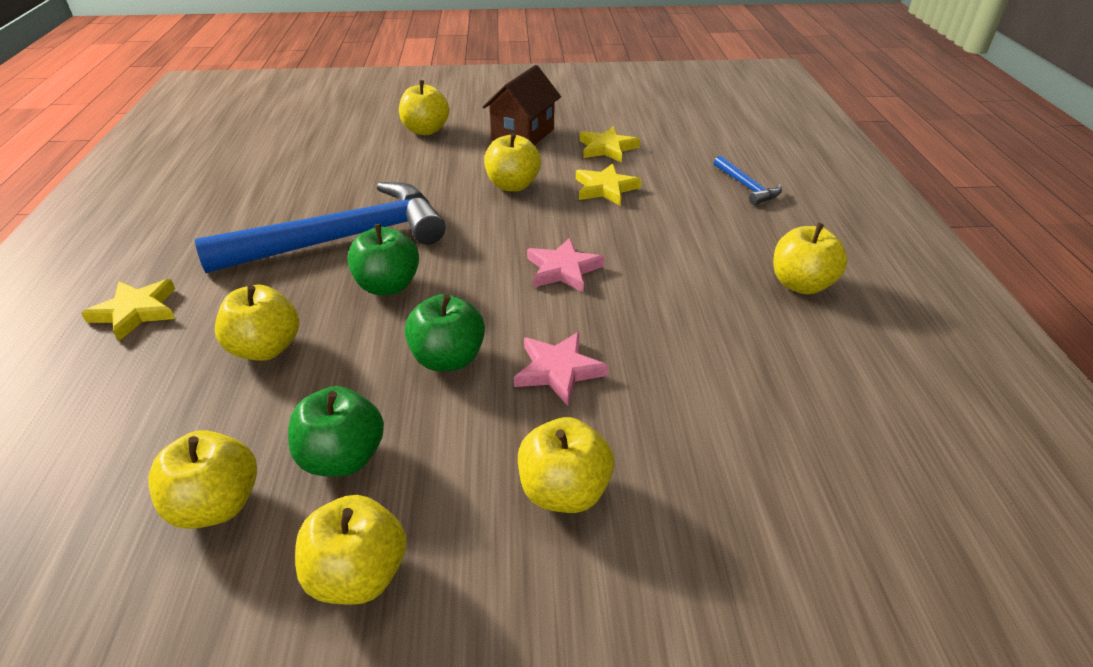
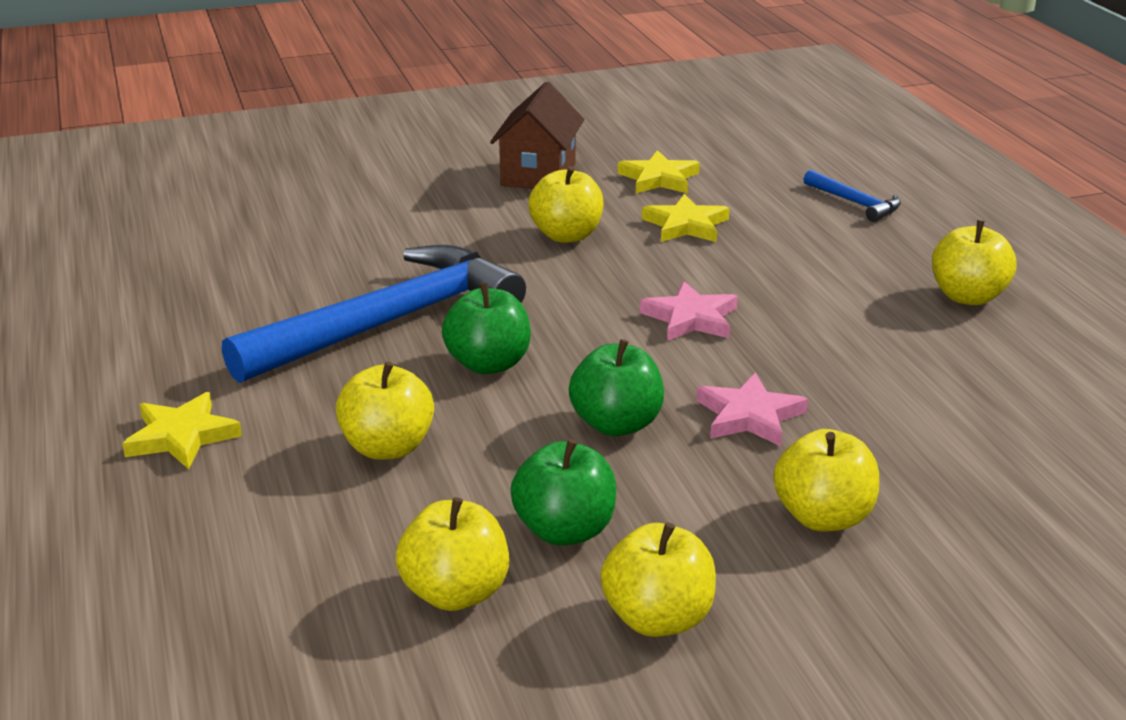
camera: 15 degrees left, 10 degrees down
(426, 130) = (401, 183): yellow apple -> none

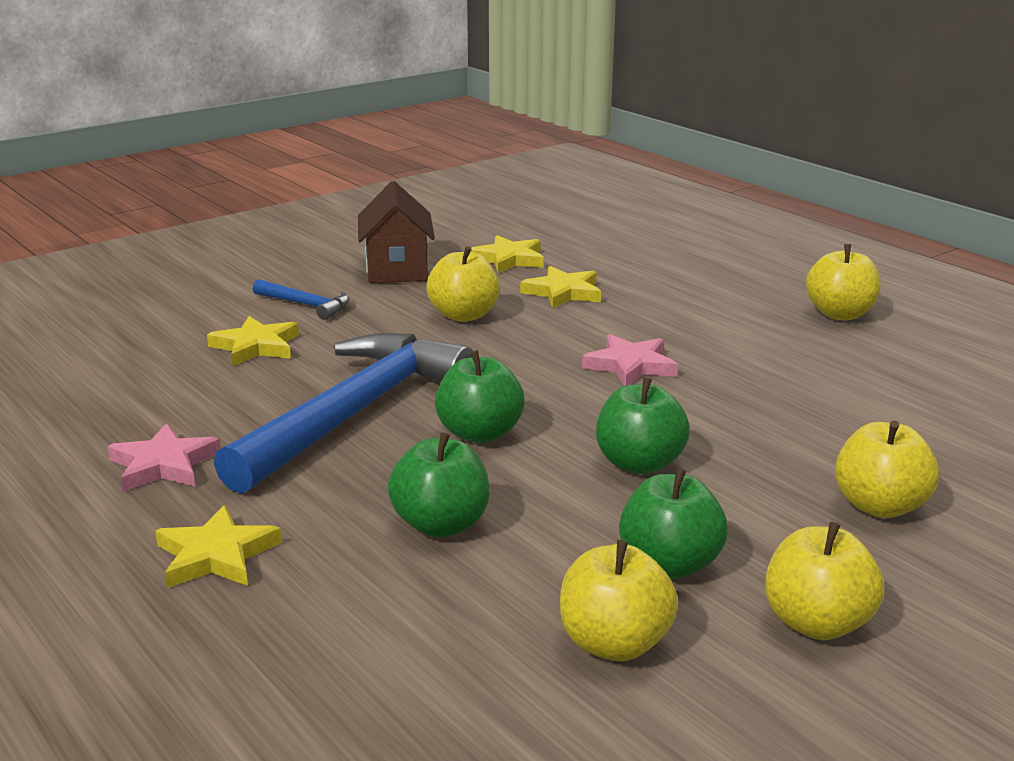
camera: 20 degrees left, 5 degrees down
(350, 238) = (256, 346): none -> yellow star
(387, 447) = (441, 524): yellow apple -> green apple
(749, 416) = (748, 436): pink star -> pink star (164, 465)
(855, 203) = (690, 257): blue hammer -> blue hammer (306, 305)

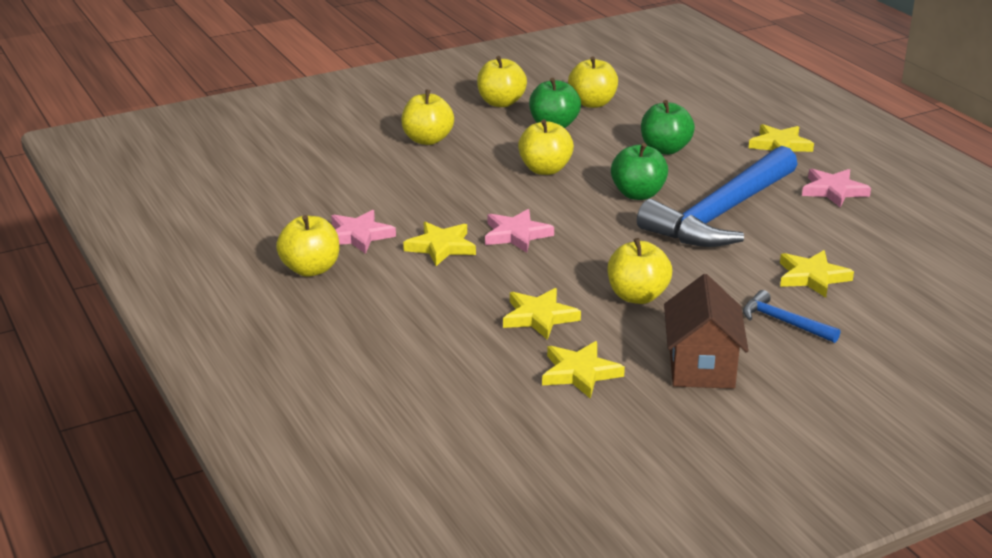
camera: 170 degrees left, 5 degrees up
(639, 464) = (545, 169): green apple -> yellow apple
(714, 345) = (441, 247): none -> yellow star
(826, 350) = (358, 235): none -> pink star

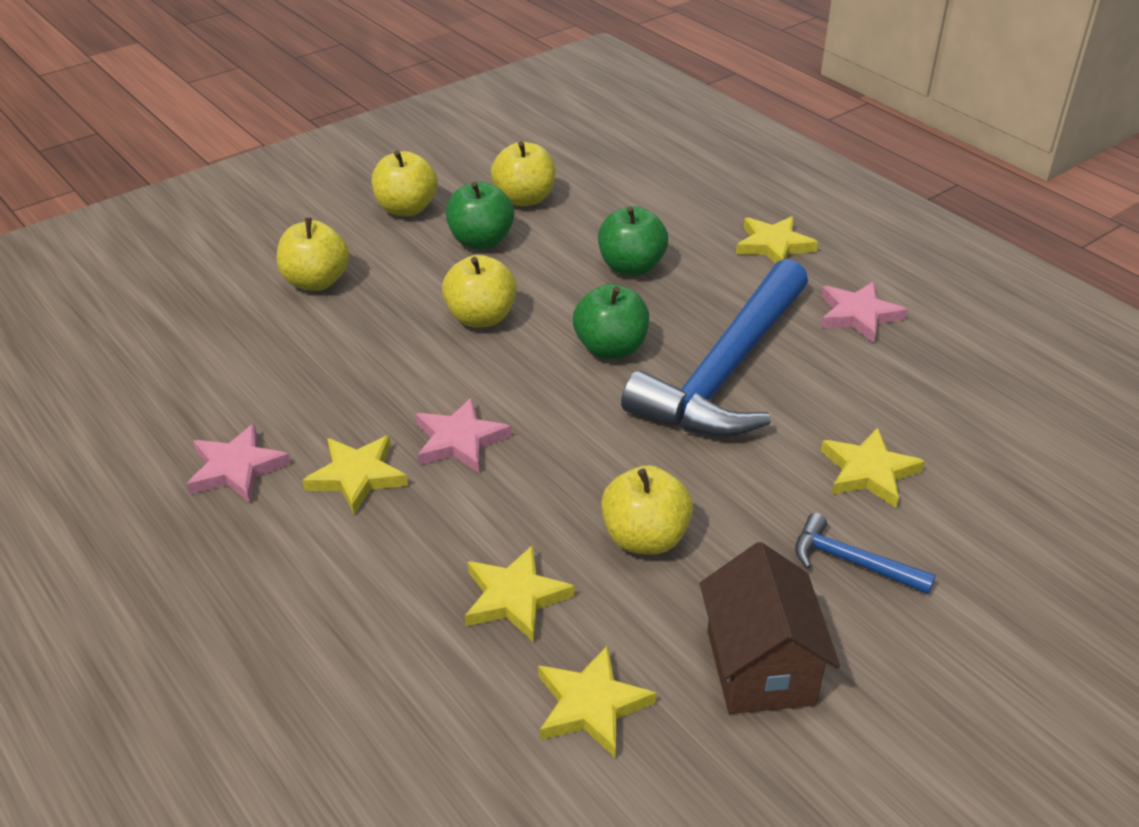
camera: 10 degrees left, 10 degrees up
(310, 269) = (171, 544): yellow apple -> none

